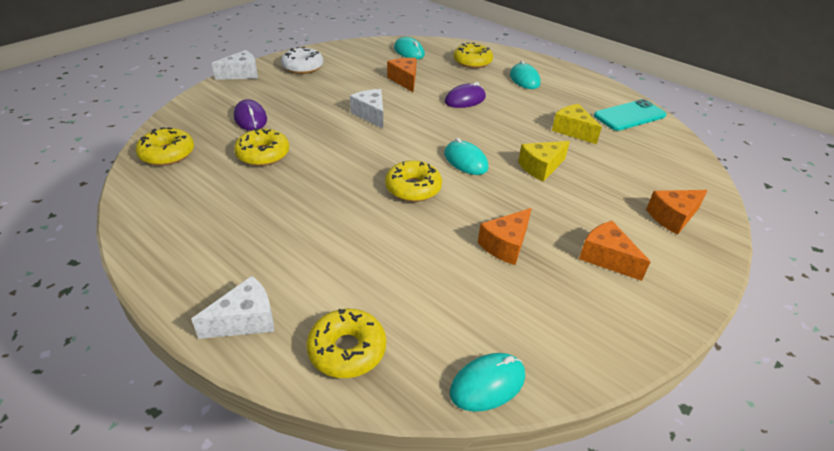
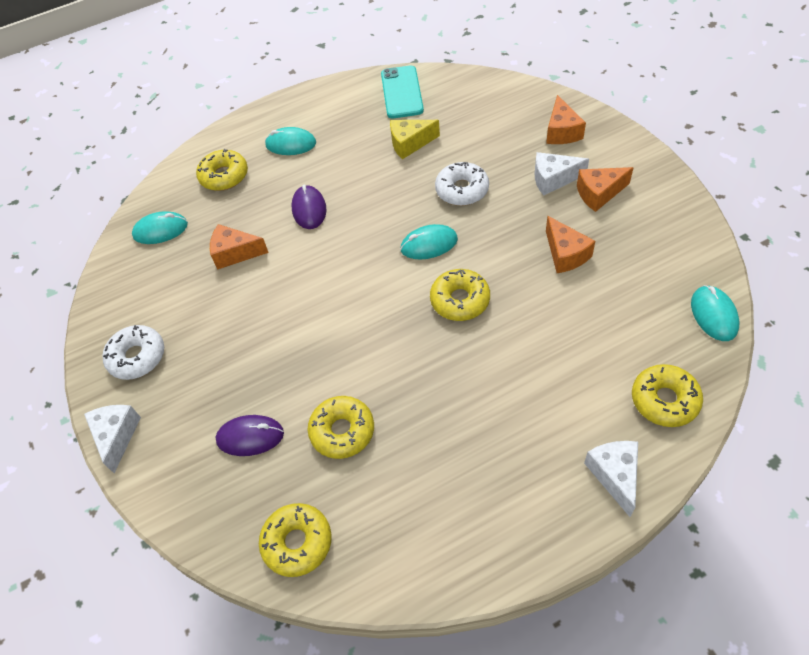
camera: 60 degrees left, 15 degrees up
(371, 115) = (301, 305): white cheese -> white cheese (553, 179)
(541, 167) = (462, 190): yellow cheese -> white donut

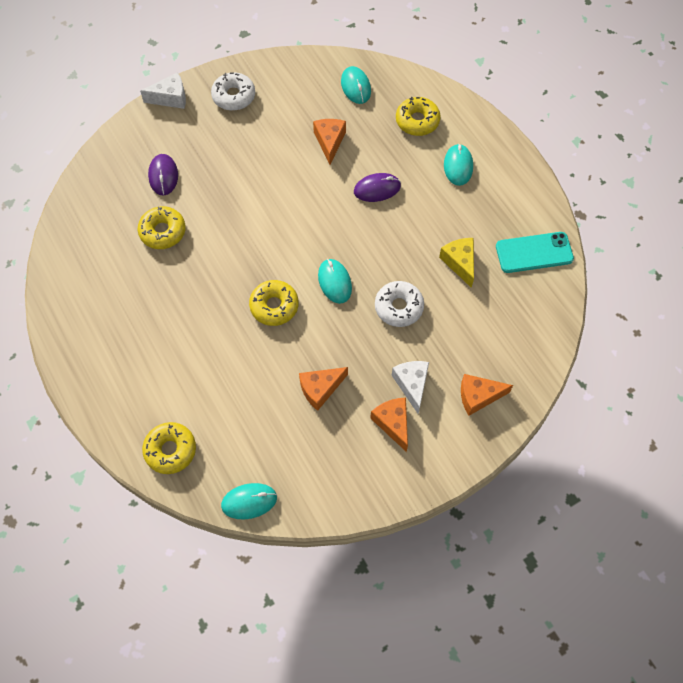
camera: 80 degrees right, 10 degrees up
(297, 542) = (85, 213): yellow donut -> none
(614, 475) = (112, 407): white cheese -> none

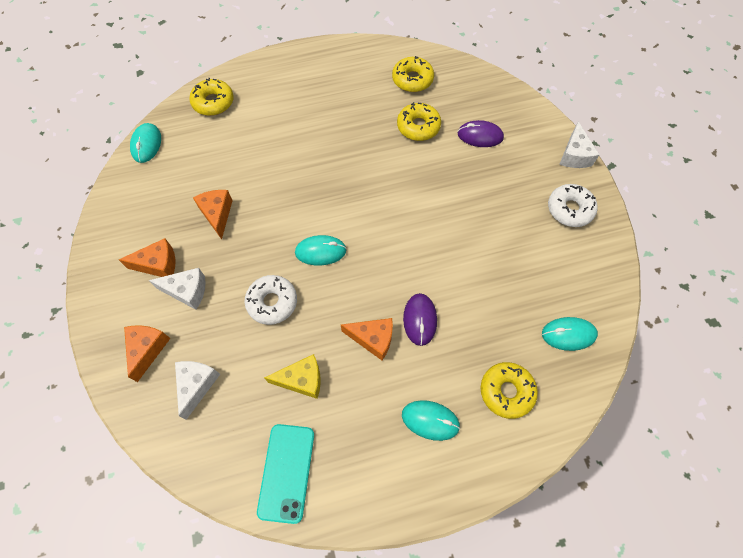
camera: 105 degrees right, 0 degrees up
(274, 306) = (313, 196): yellow donut -> yellow donut (412, 79)
(329, 142) = (493, 287): orange cheese -> orange cheese (373, 339)
(494, 342) = (197, 385): none -> white cheese

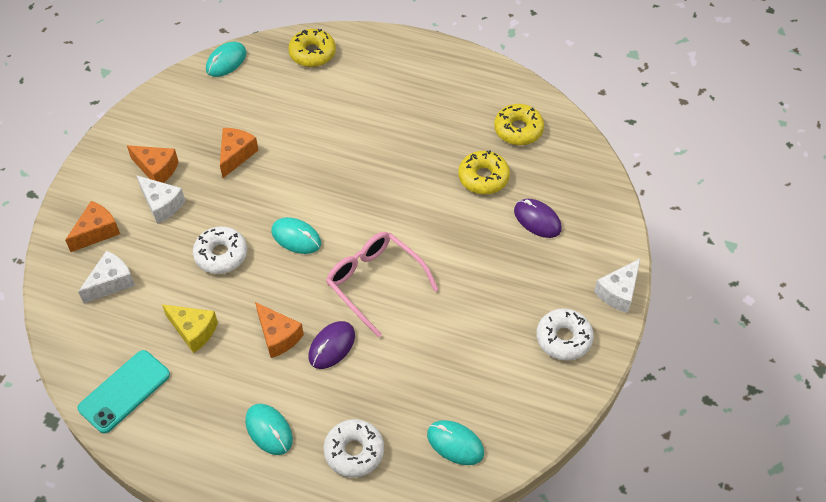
camera: 35 degrees right, 10 degrees down
(409, 250) = (375, 283): none -> pink glasses
(506, 391) = (354, 452): yellow donut -> white donut

